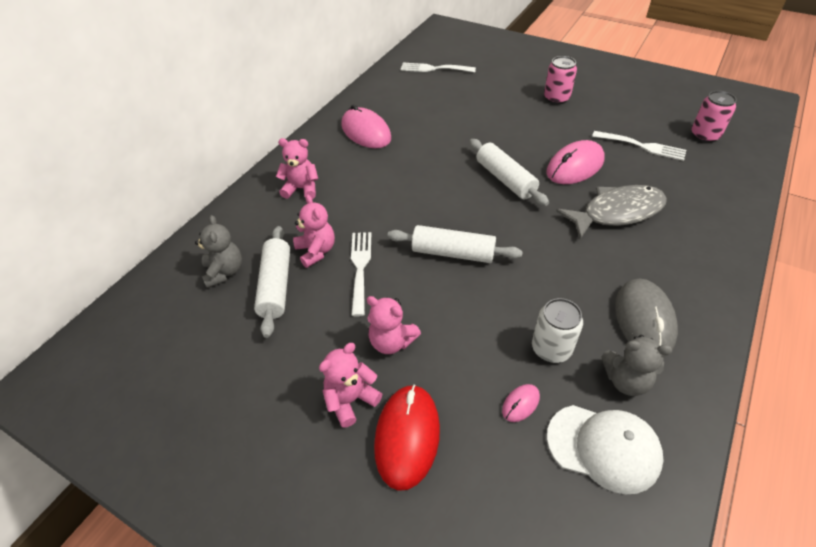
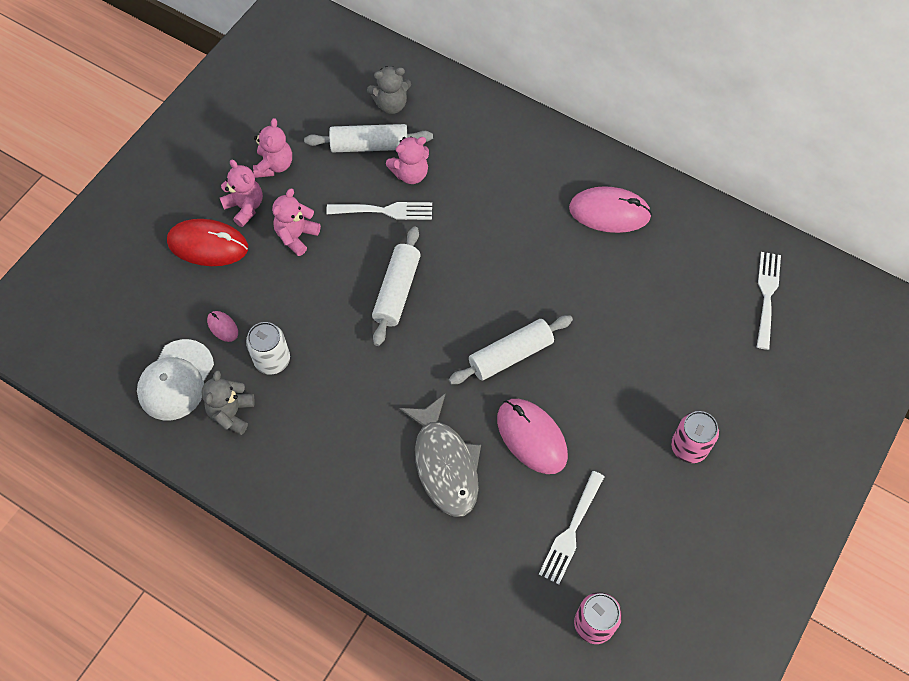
camera: 90 degrees right, 15 degrees up
(301, 189) = (505, 154): pink teddy bear -> pink teddy bear (274, 165)
(366, 132) = (609, 212): pink mouse -> pink mouse turned 45 degrees clockwise
(644, 320) = (293, 447): grey mouse -> none

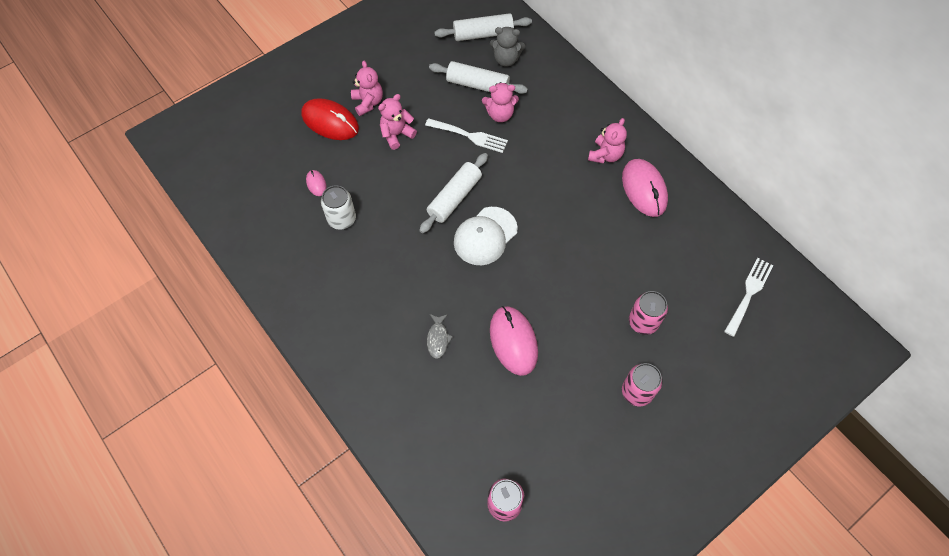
camera: 20 degrees right, 0 degrees up
(176, 380) = (267, 211): white cap -> white cap (485, 236)
(231, 413) = (296, 248): grey teddy bear -> none
(274, 165) = (401, 79): pink teddy bear -> pink teddy bear (605, 155)
(444, 464) = (438, 338): grey fish -> grey fish, size x0.46
(510, 355) = (522, 273): white rolling pin -> white rolling pin (483, 34)
(571, 531) = (515, 425): white fork -> none
(609, 212) = (644, 189): pink mouse -> pink mouse turned 45 degrees clockwise
(666, 365) = (643, 322): none -> pink can

